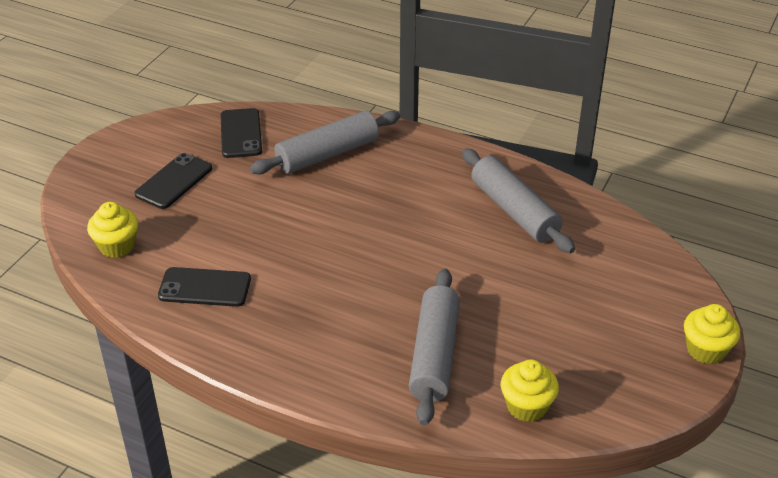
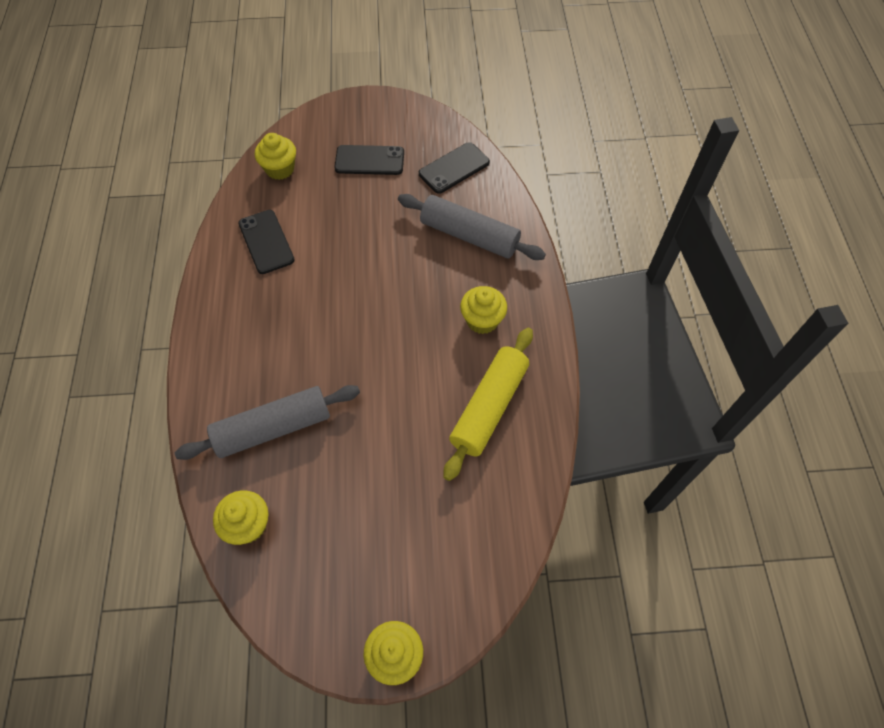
camera: 60 degrees right, 20 degrees up
(424, 181) = (482, 320): none -> yellow cupcake
(514, 211) = (489, 407): grey rolling pin -> yellow rolling pin

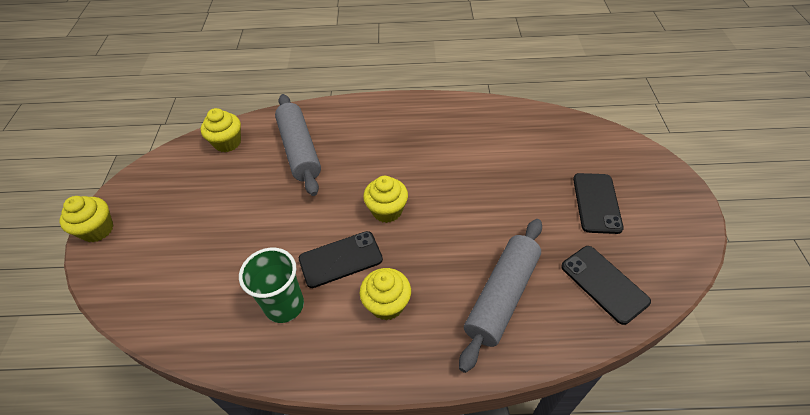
camera: 95 degrees right, 10 degrees down
(266, 242) = (481, 133): black phone -> black phone (340, 259)
(280, 169) = (569, 135): yellow cupcake -> yellow cupcake (387, 210)
(489, 407) = (284, 305): yellow rolling pin -> green cup

